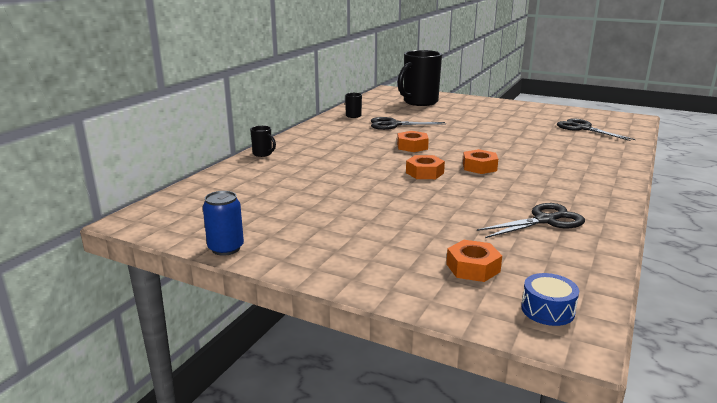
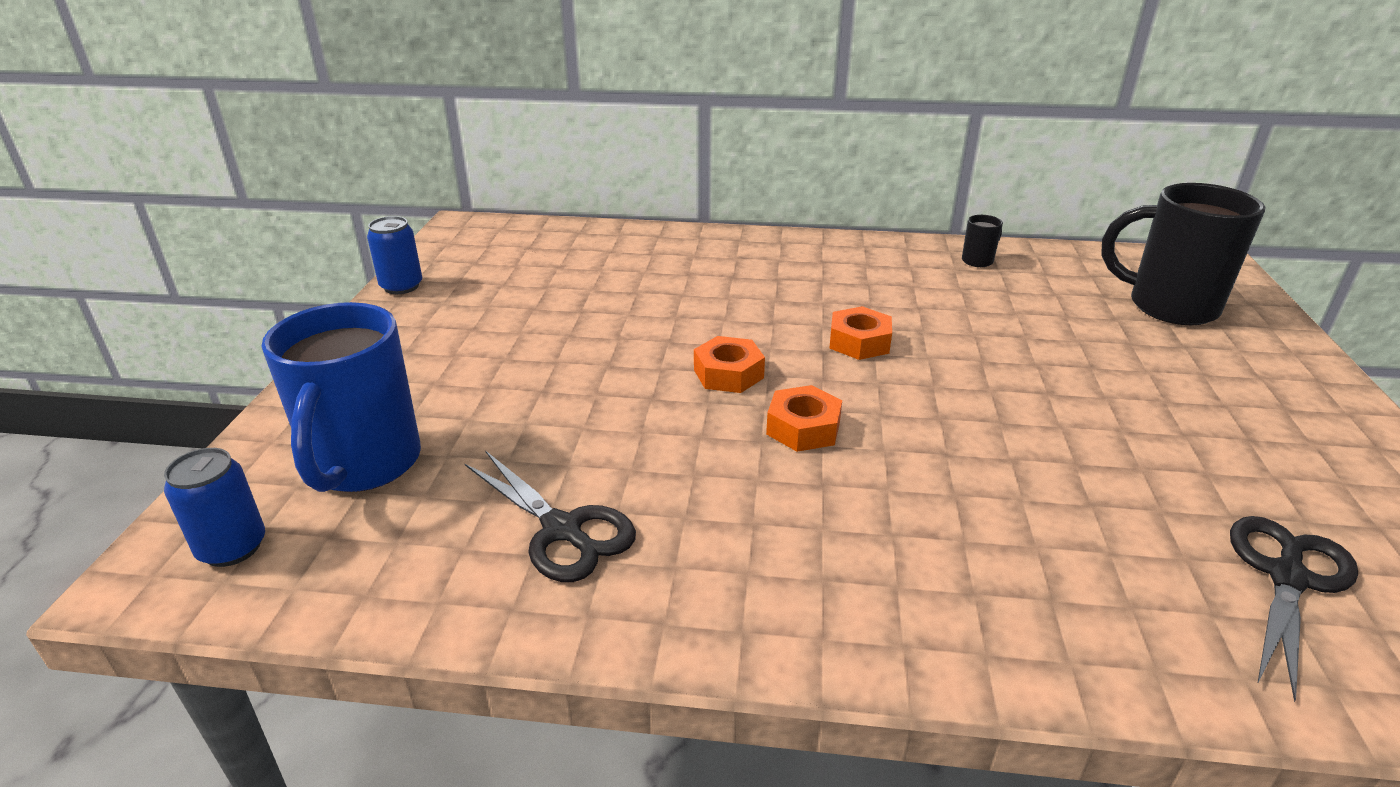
camera: 70 degrees right, 10 degrees up
(263, 154) = (714, 237): black mug -> none
(393, 125) = (970, 305): black scissors -> none
(473, 268) = (364, 465): orange nut -> blue mug
(547, 310) = (232, 548): blue drum -> blue can

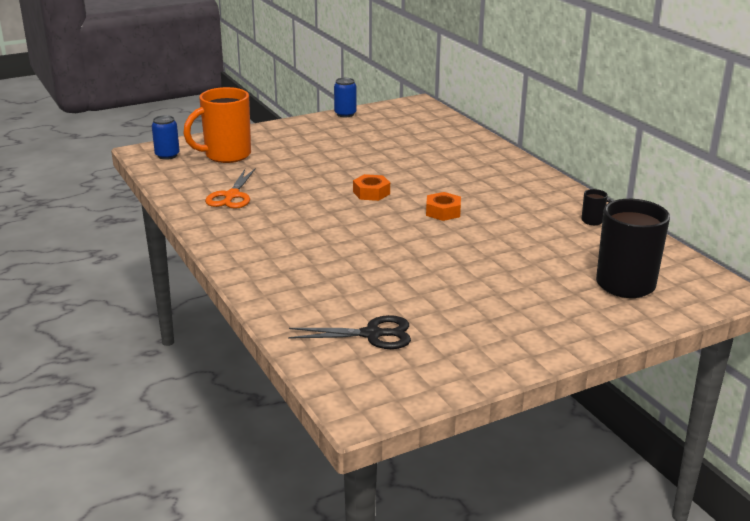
camera: 55 degrees right, 5 degrees down
(364, 465) = (226, 155): blue mug -> orange mug
(562, 530) = (232, 196): black scissors -> orange scissors
(803, 428) = (350, 218): orange nut -> none

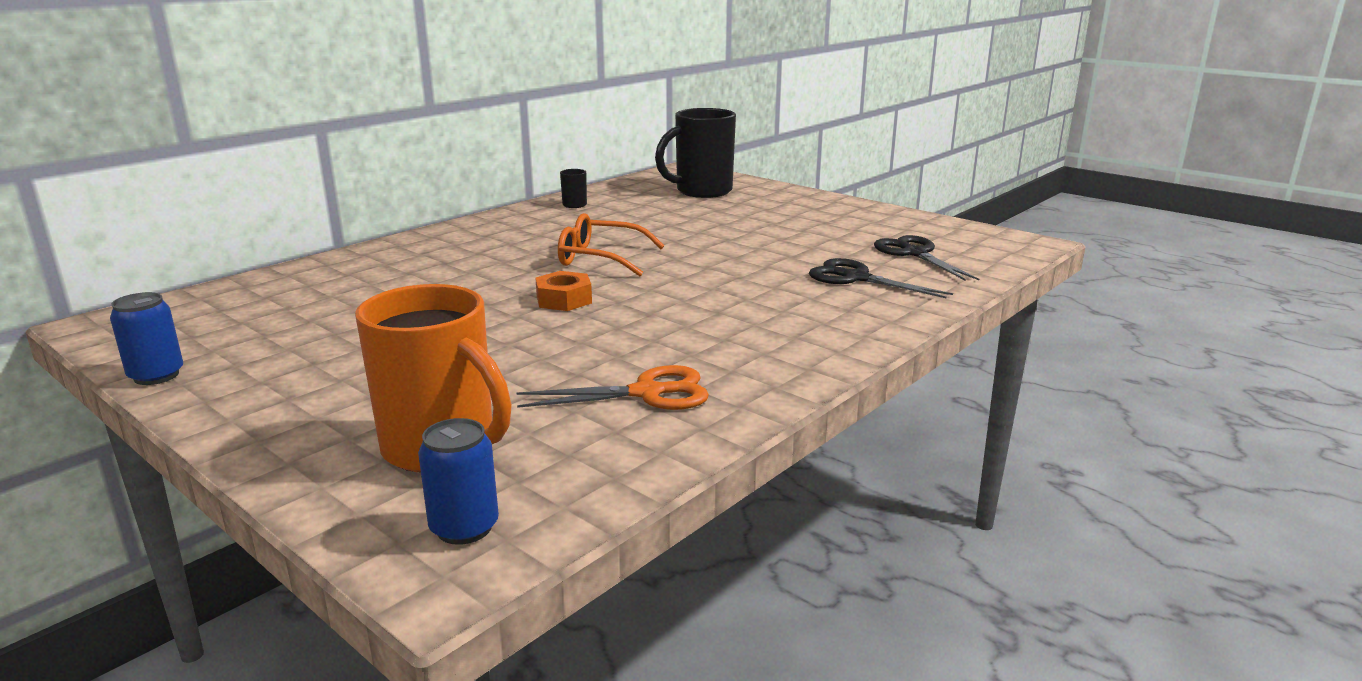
camera: 110 degrees left, 5 degrees down
(336, 291) = (856, 278): none -> black scissors
(443, 212) = (599, 258): orange nut -> orange glasses

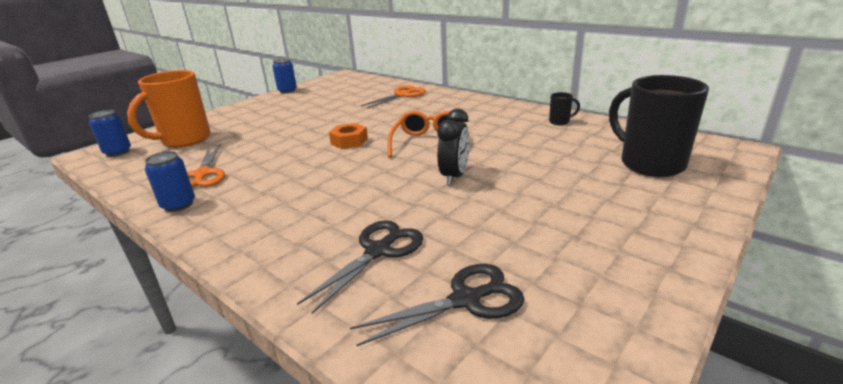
camera: 90 degrees right, 5 degrees up
(360, 271) = (402, 95): none -> orange scissors
(706, 250) = (454, 176): none -> black clock
(755, 391) = (178, 205): none -> blue can

